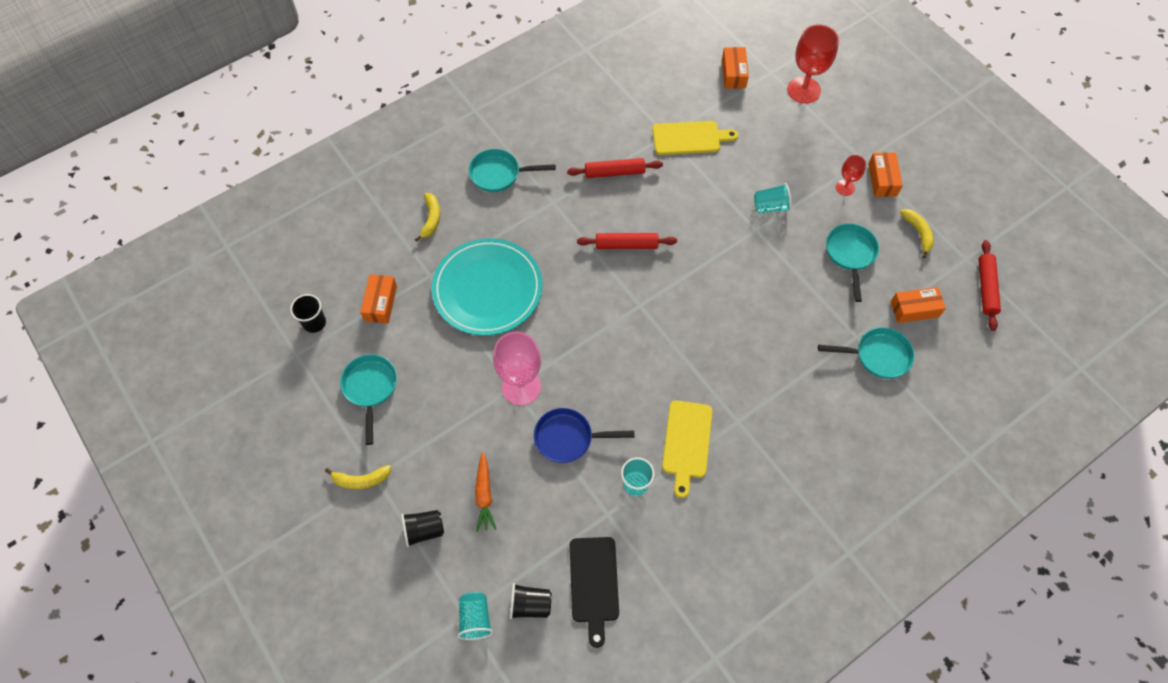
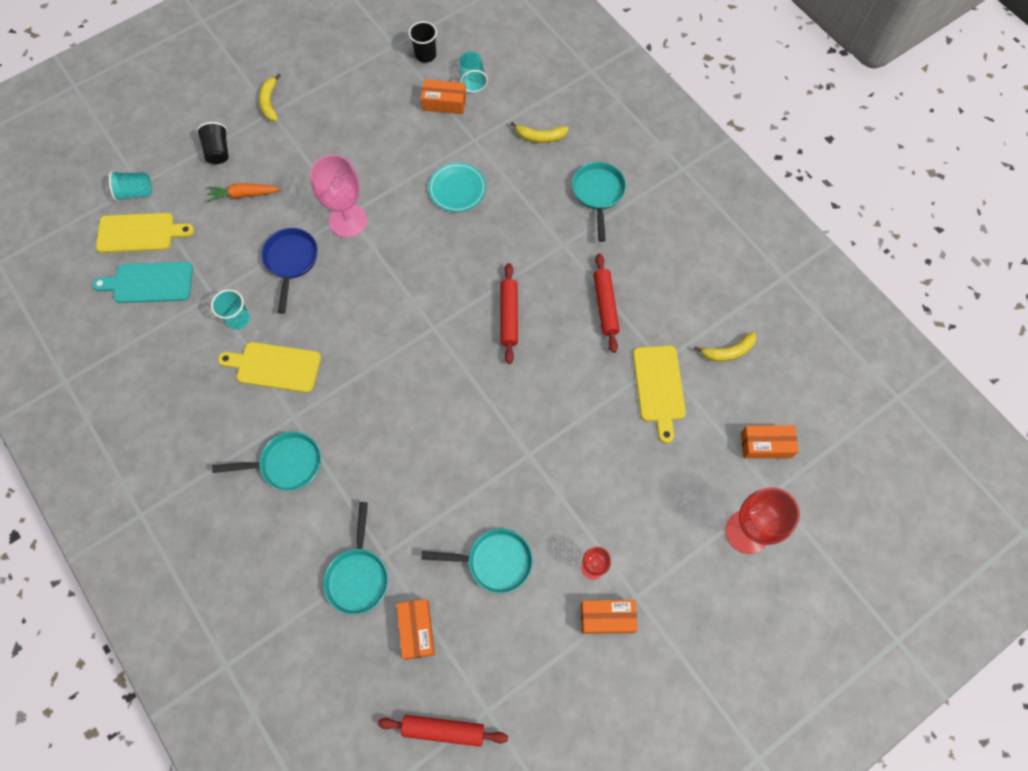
camera: 90 degrees right, 5 degrees up
(370, 389) = (356, 102): turquoise pan -> turquoise pan (286, 464)
(487, 289) = (457, 189): turquoise plate -> turquoise plate, size x0.52
(530, 605) = (140, 233): black cup -> yellow cutting board
(594, 584) = (149, 283): black cutting board -> turquoise cutting board
(770, 206) = (562, 473): turquoise cup -> turquoise cup (472, 79)
(918, 233) = (526, 653): yellow banana -> yellow banana (728, 351)

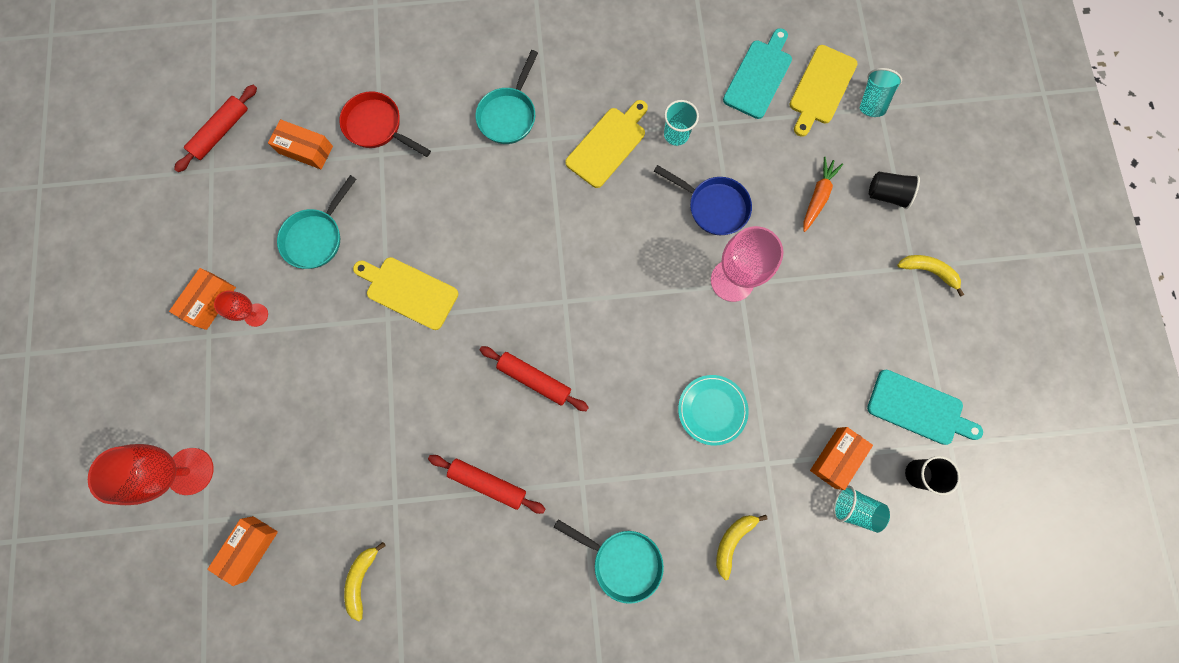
camera: 120 degrees right, 10 degrees up
(358, 576) = (377, 127): turquoise pan -> red pan
(379, 71) = (918, 409): none -> turquoise cutting board
(659, 387) = (371, 481): yellow cutting board -> yellow cutting board (408, 291)

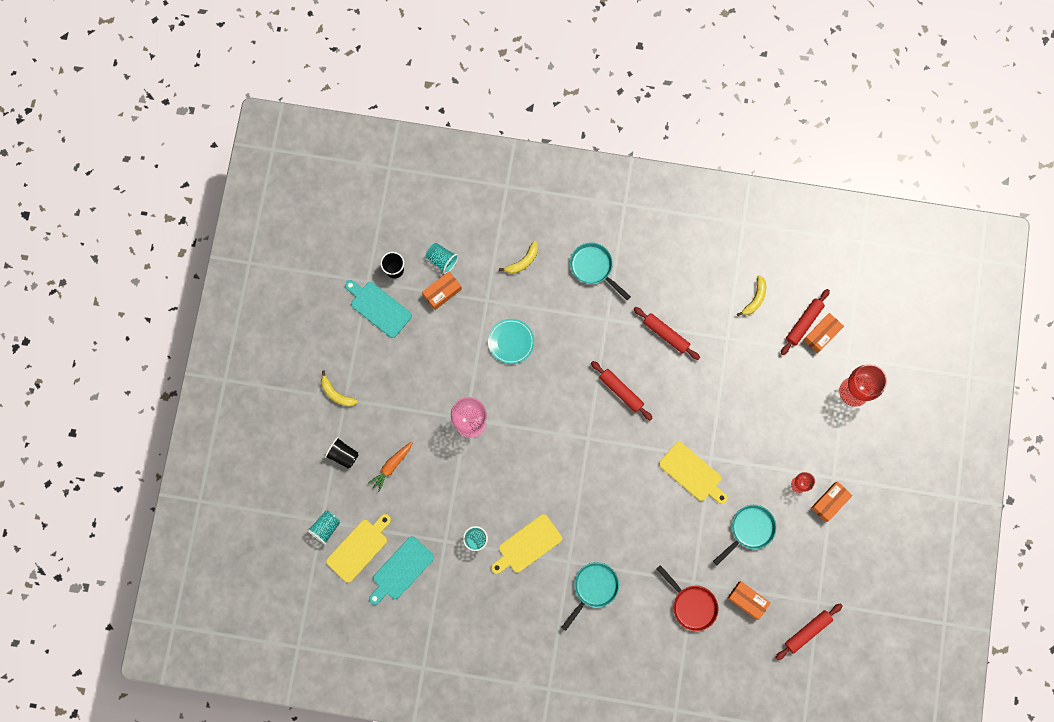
camera: 165 degrees left, 0 degrees up
(280, 559) = (803, 323): none -> red rolling pin
(713, 206) = (466, 478): blue pan -> none

